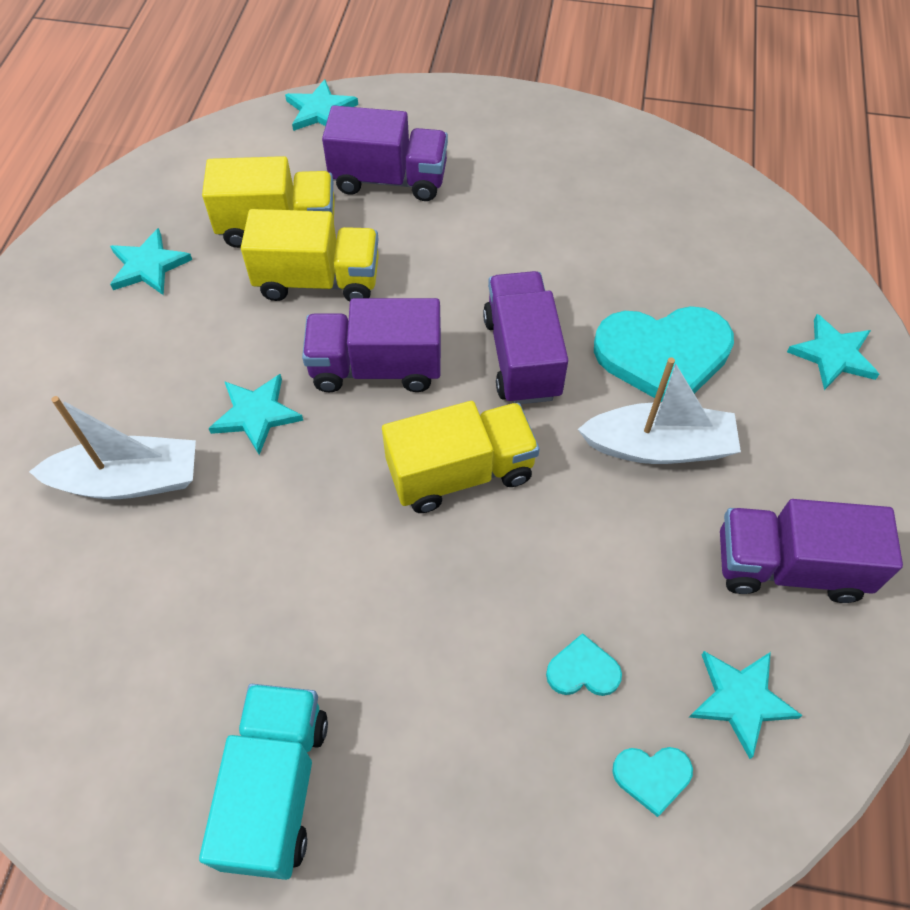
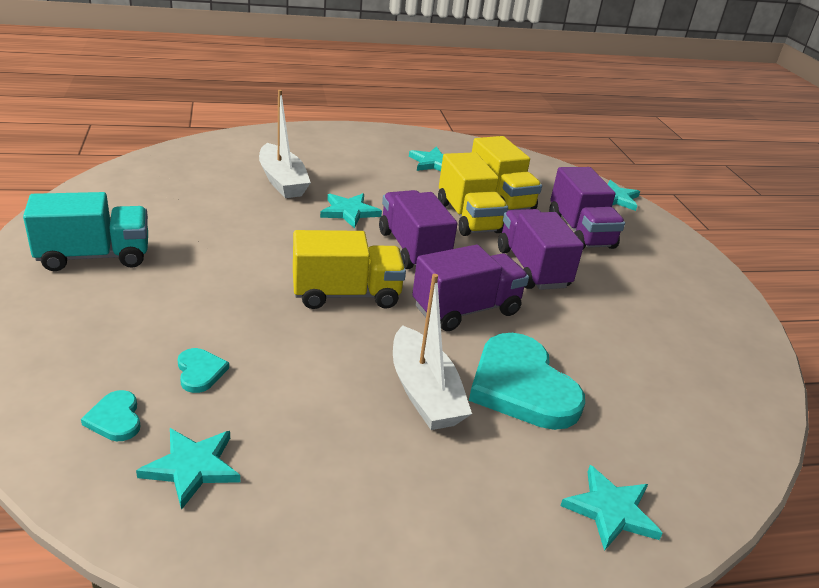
camera: 65 degrees right, 25 degrees down
(460, 472) = (346, 294): yellow truck -> yellow truck turned 60 degrees counterclockwise
(788, 566) = (338, 491): purple truck -> purple truck (532, 268)

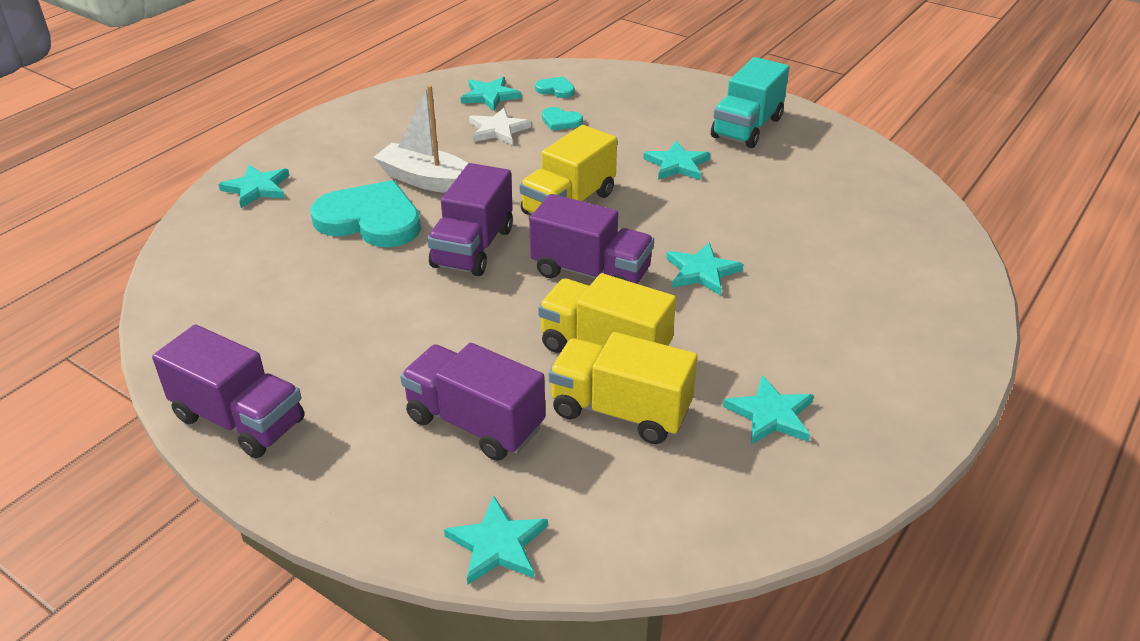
camera: 140 degrees right, 5 degrees up
(212, 268) = (677, 164): none -> turquoise star
(271, 406) = (498, 130): none -> white star
(282, 181) = (812, 261): white boat -> none
(532, 268) = (469, 327): purple truck -> purple truck (239, 420)

